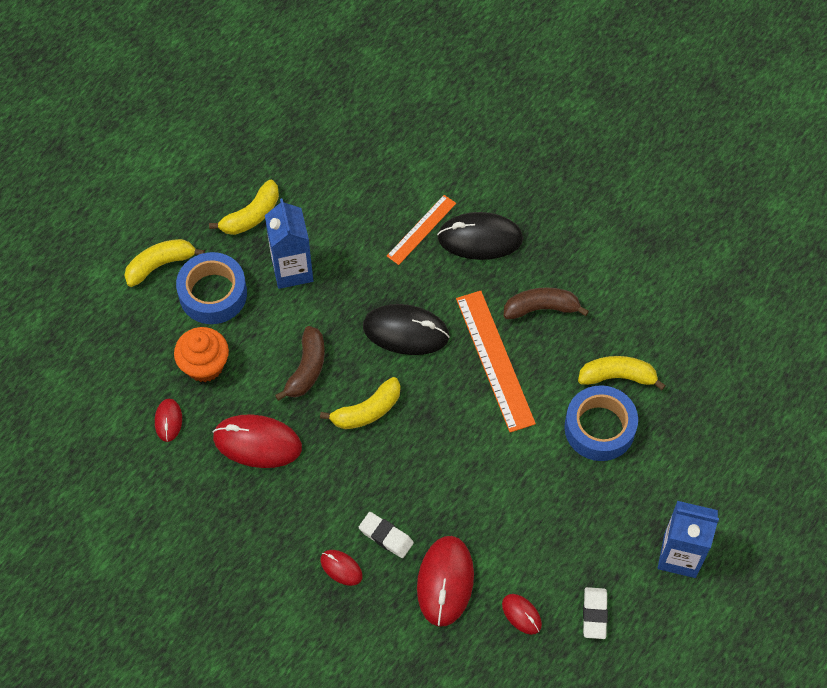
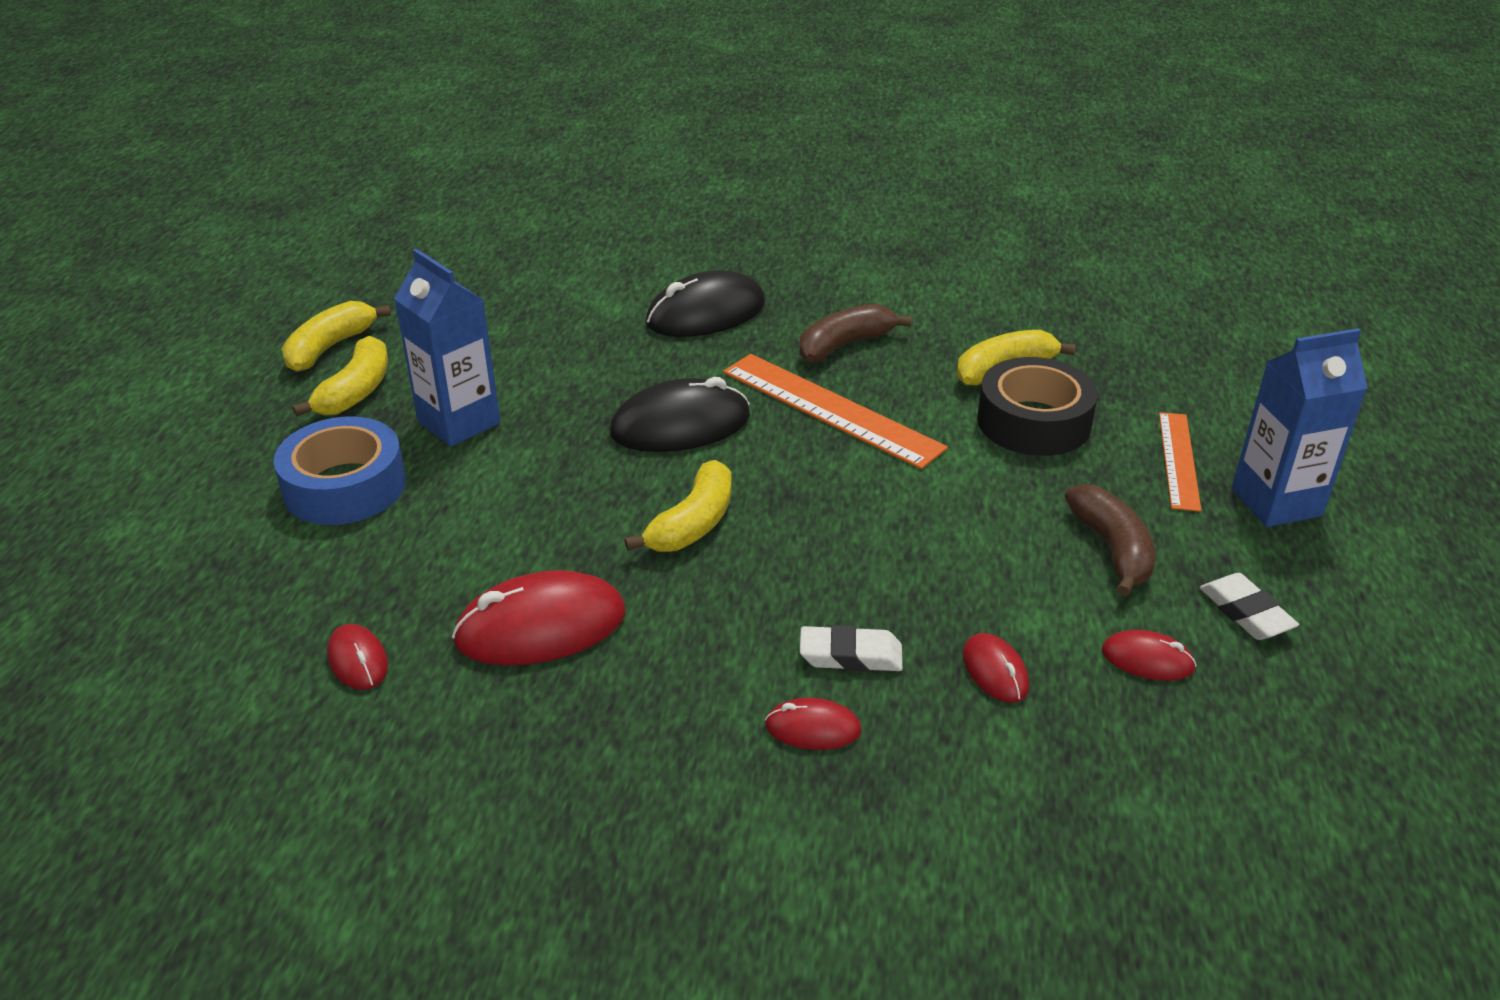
camera: 30 degrees left, 25 degrees down
(160, 265) = (233, 485): yellow banana -> yellow banana (330, 347)
(204, 365) = (382, 569): orange cupcake -> none
(306, 369) = (559, 513): brown banana -> brown banana (1112, 549)
(421, 229) = (619, 330): orange ruler -> orange ruler (1178, 460)
(445, 582) = (995, 671): red mouse -> red mouse, size x0.52
(599, 428) = (1033, 422): blue tape -> black tape

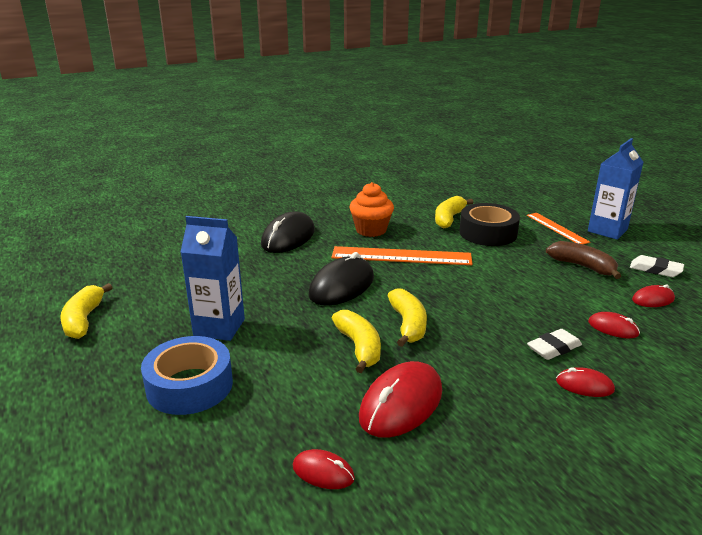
camera: 35 degrees left, 10 degrees down
(356, 391) = (131, 335): yellow banana -> yellow banana (359, 347)
(813, 728) = (584, 385): red mouse -> red mouse turned 45 degrees clockwise
(845, 345) = (371, 230): brown banana -> orange cupcake

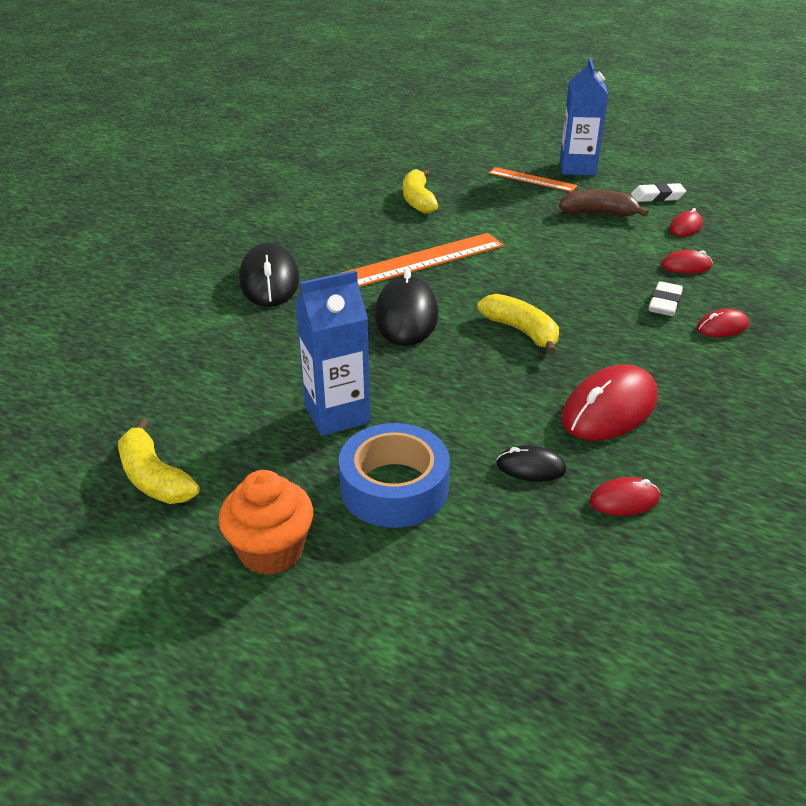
camera: 35 degrees left, 10 degrees up
(289, 416) = (531, 467): none -> black mouse
(359, 347) = (506, 373): yellow banana -> none
(371, 230) = (353, 240): orange cupcake -> orange cupcake (271, 551)
(401, 404) = (609, 409): red mouse -> red mouse turned 45 degrees clockwise
(488, 233) = (476, 205): black tape -> none

